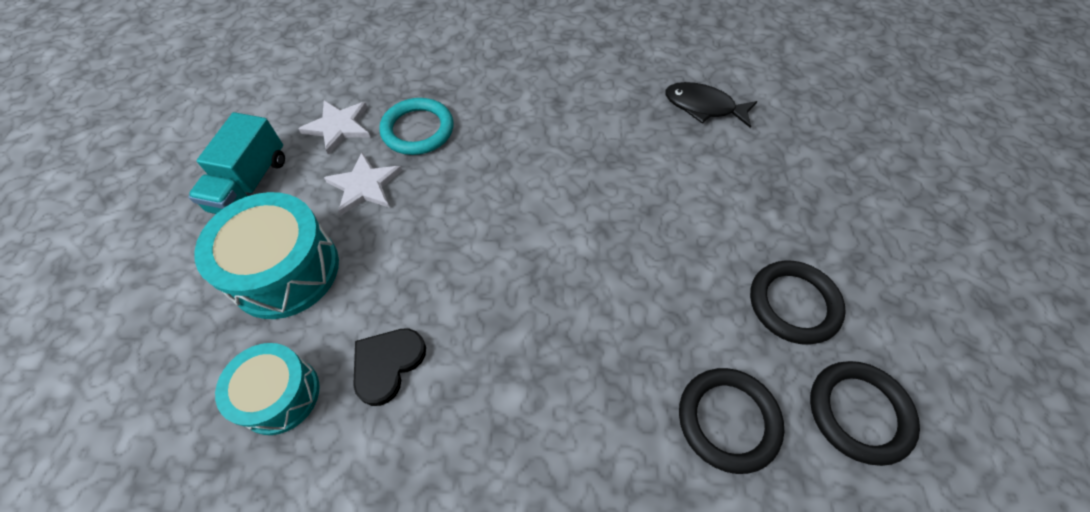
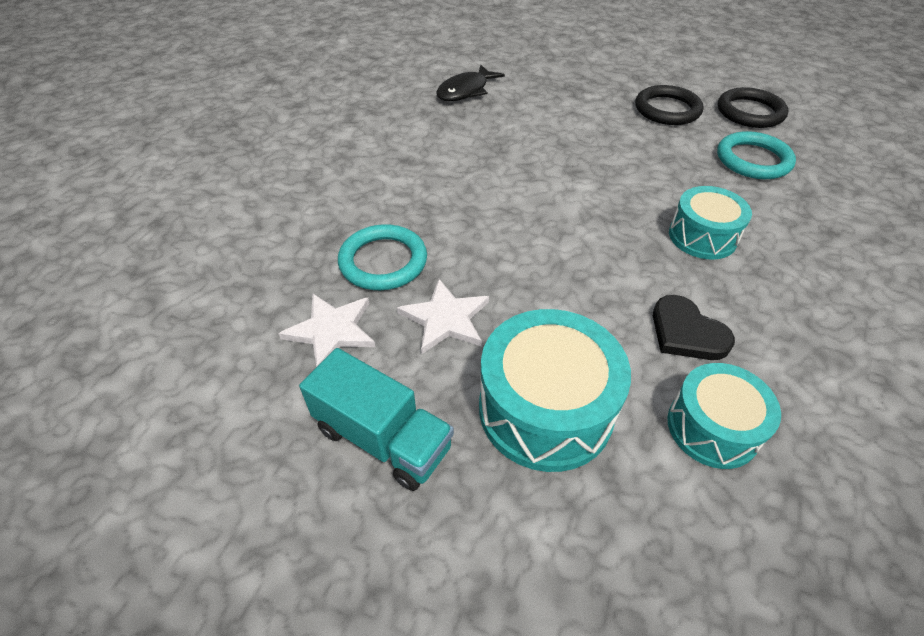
camera: 70 degrees left, 10 degrees down
(538, 368) = (702, 236): none -> turquoise drum
(728, 420) = (753, 160): black ring -> turquoise ring

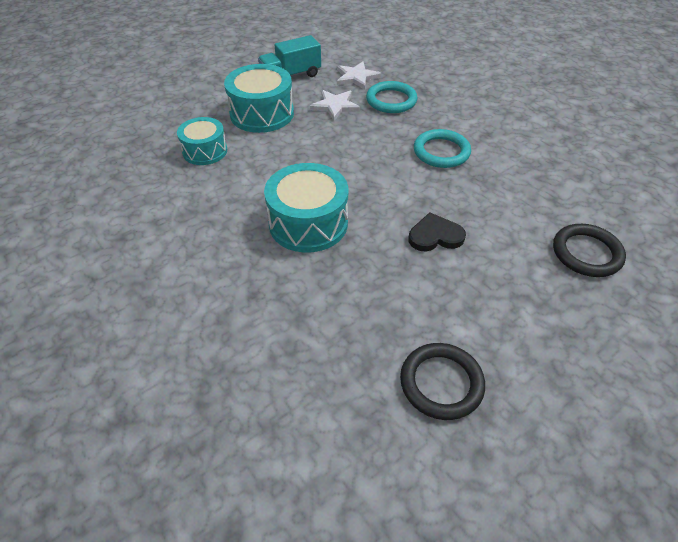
camera: 120 degrees right, 0 degrees up
(465, 91) = (582, 194): black fish -> none
(667, 109) = (483, 313): black ring -> black ring (586, 253)
(686, 332) = (253, 172): black heart -> black heart (435, 236)
(702, 236) = (308, 223): turquoise drum -> turquoise drum, size x1.56
(753, 160) = (363, 317): turquoise ring -> turquoise ring (441, 152)

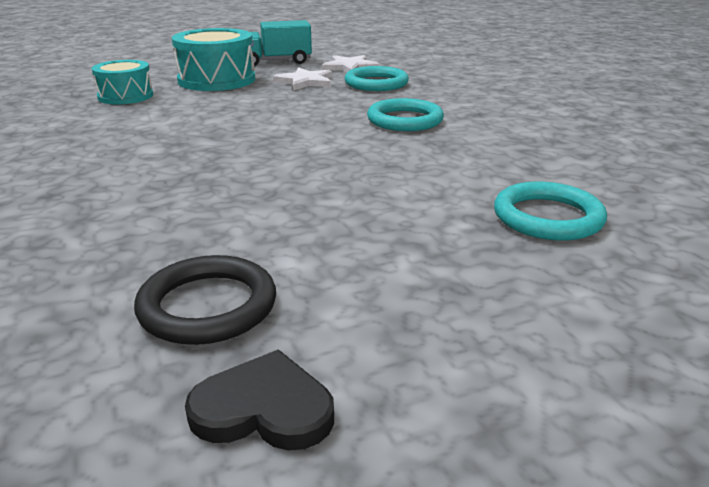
camera: 15 degrees right, 20 degrees down
(308, 223) = (181, 152): turquoise drum -> none
(435, 236) = (334, 178): black heart -> black heart (263, 409)
(586, 253) = (547, 217): black ring -> turquoise ring

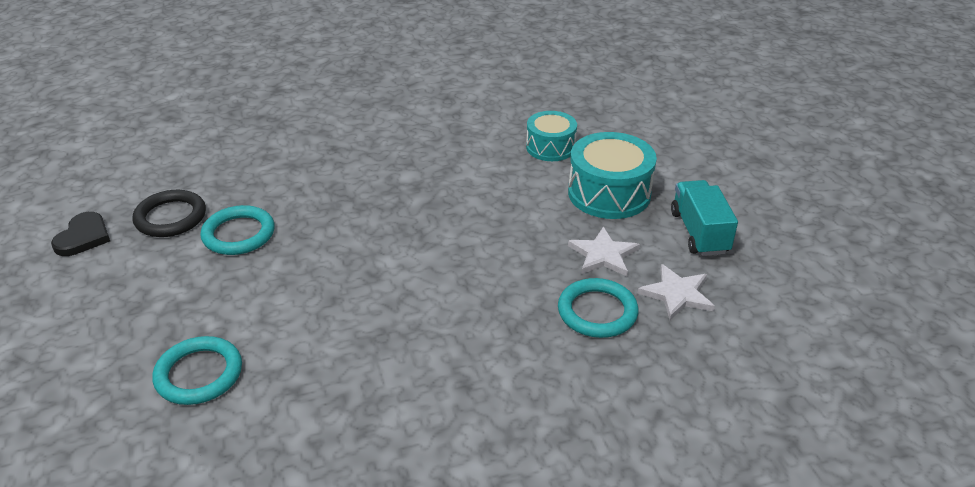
camera: 95 degrees right, 10 degrees up
(405, 120) = (451, 321): turquoise ring -> turquoise ring (238, 234)

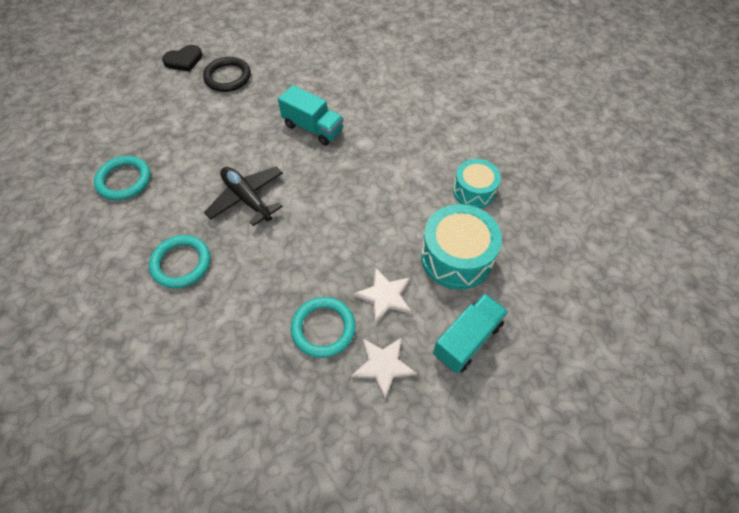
camera: 50 degrees right, 20 degrees up
(238, 234) = (239, 112): turquoise ring -> turquoise ring (181, 263)
(340, 196) = (313, 128): none -> turquoise truck
(370, 286) = (247, 199): none -> black plane

